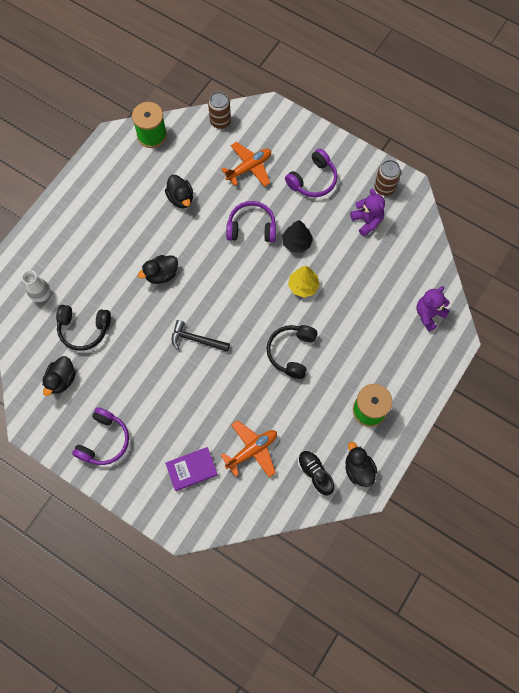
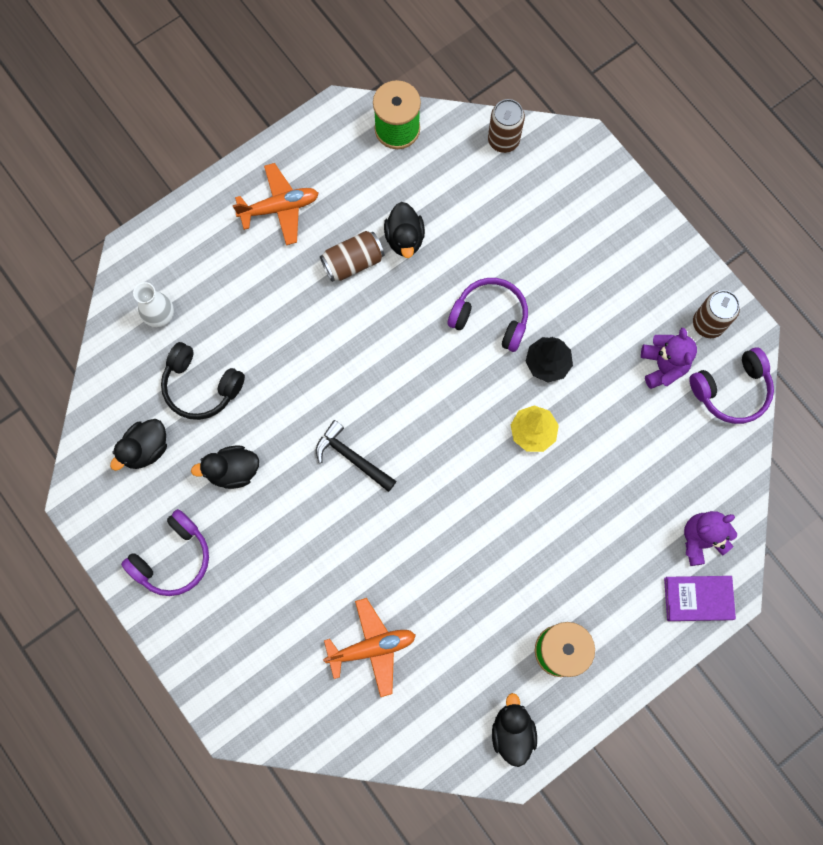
camera: 20 degrees right, 5 degrees up
(153, 223) = (353, 262): none -> brown can
(161, 274) = (337, 344): black duck -> black duck (233, 471)
(191, 469) = (278, 643): purple book -> purple book (698, 598)
(249, 168) = (520, 225): orange plane -> orange plane (279, 208)
(292, 352) = (480, 525): black headphones -> none
(313, 180) = (606, 275): purple headphones -> purple headphones (731, 390)
(315, 473) = (448, 714): black shoe -> none

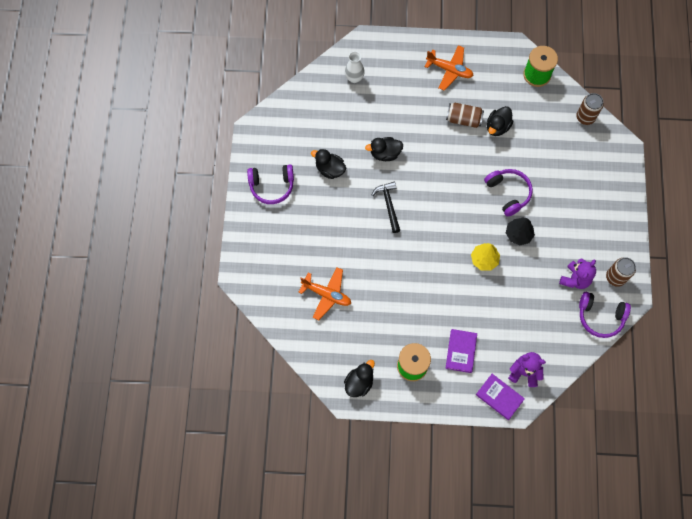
camera: 40 degrees right, 5 degrees down
(146, 449) = (299, 130): black duck -> black duck (385, 153)
(201, 386) = (347, 122): black headphones -> none
(603, 579) = (461, 351): none -> purple book

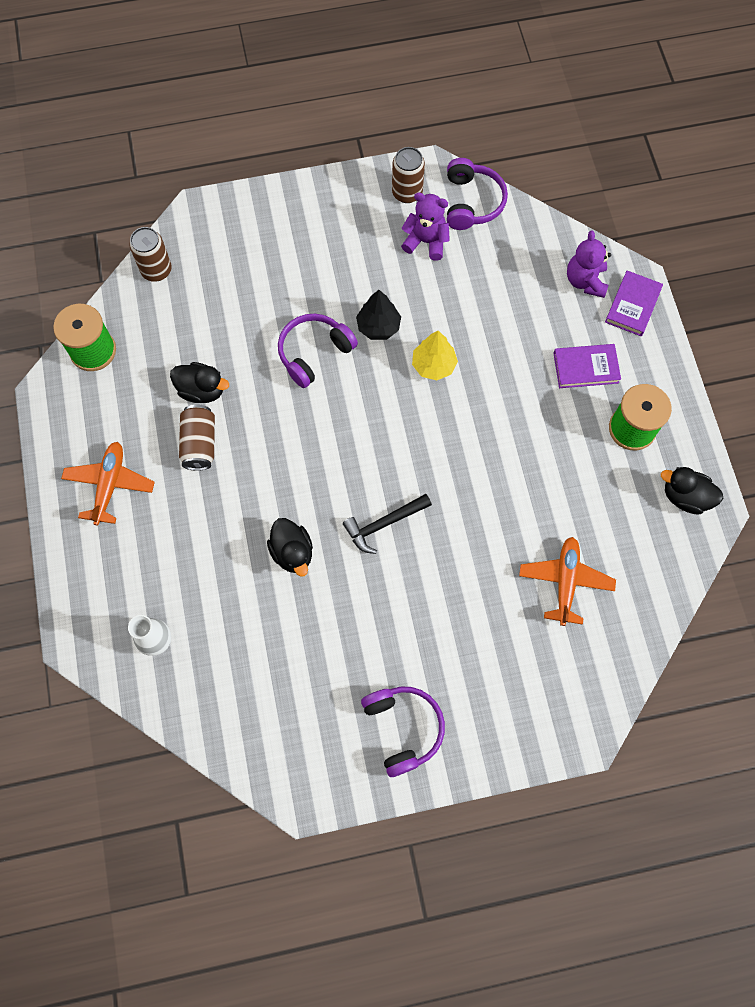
camera: 105 degrees left, 0 degrees up
(330, 169) = (345, 636): black duck -> none

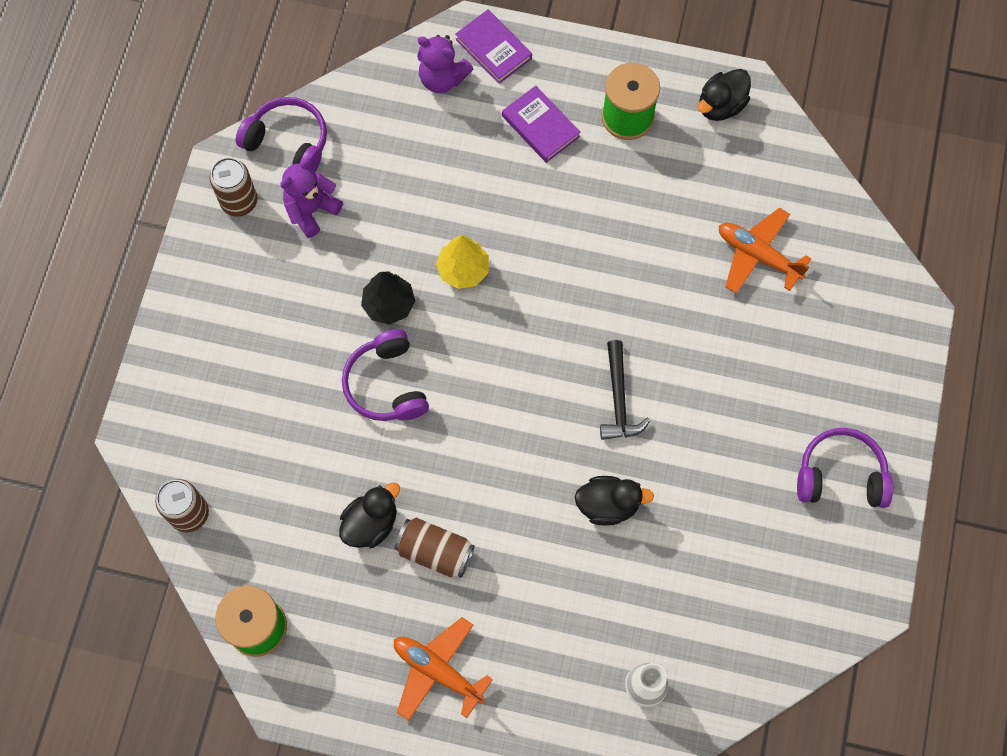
camera: 65 degrees left, 0 degrees up
(585, 368) = (540, 126): purple book -> purple book turned 60 degrees counterclockwise

